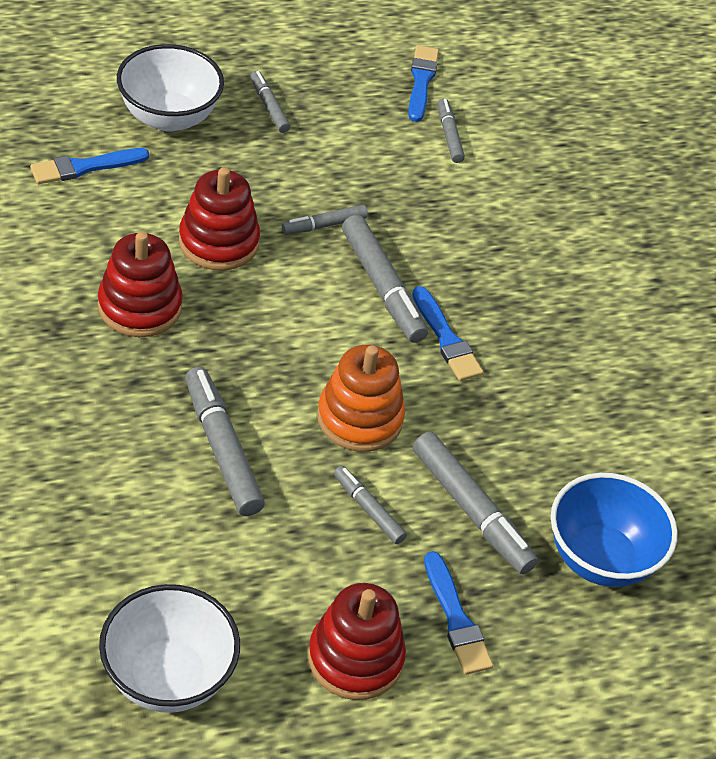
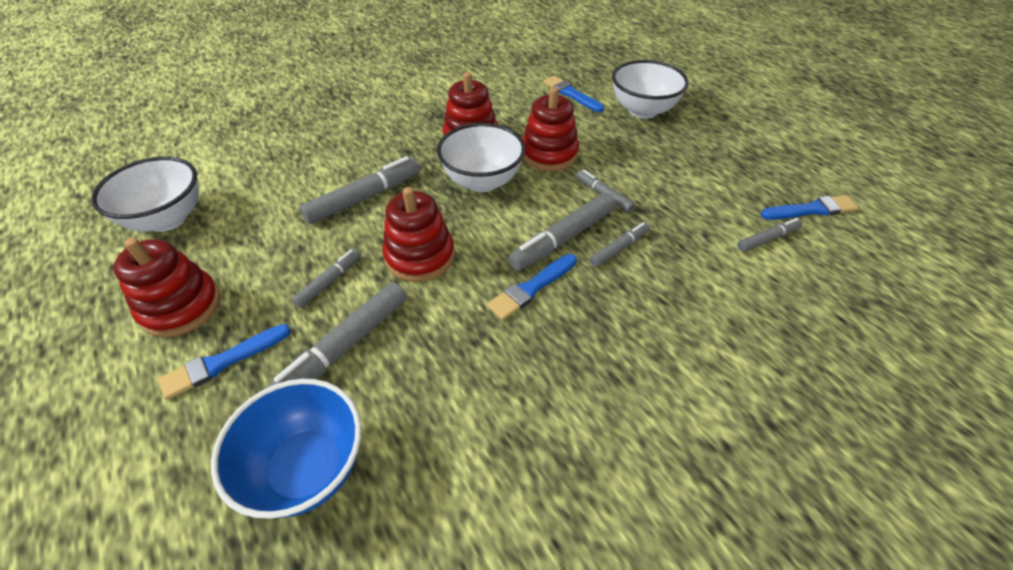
camera: 80 degrees right, 0 degrees up
(245, 323) = (482, 181): none -> white bowl
(269, 107) = (696, 145): grey marker -> grey marker (619, 248)
(359, 418) = (420, 256): orange stacking toy -> red stacking toy

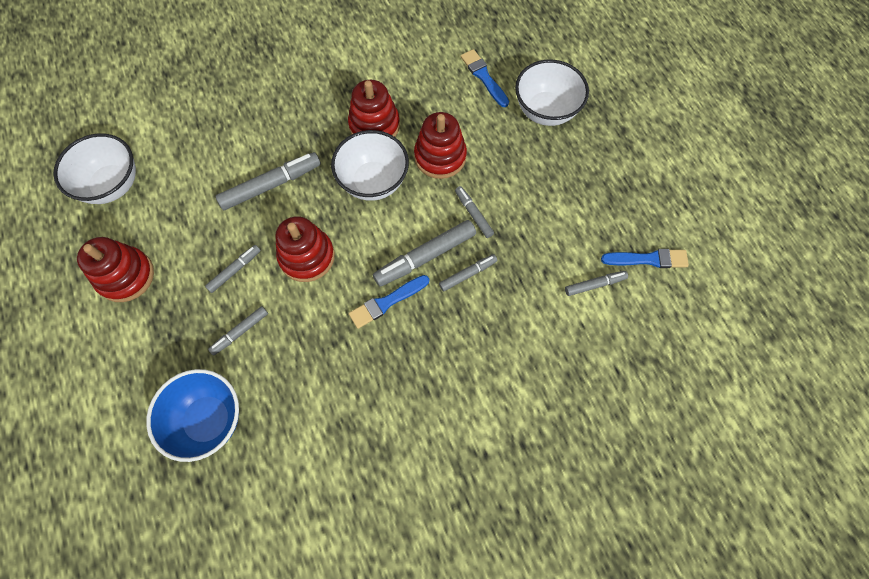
camera: 10 degrees right, 20 degrees up
(222, 362) = (155, 330): blue brush -> none
(344, 347) = (240, 332): grey marker -> grey marker, size x0.56

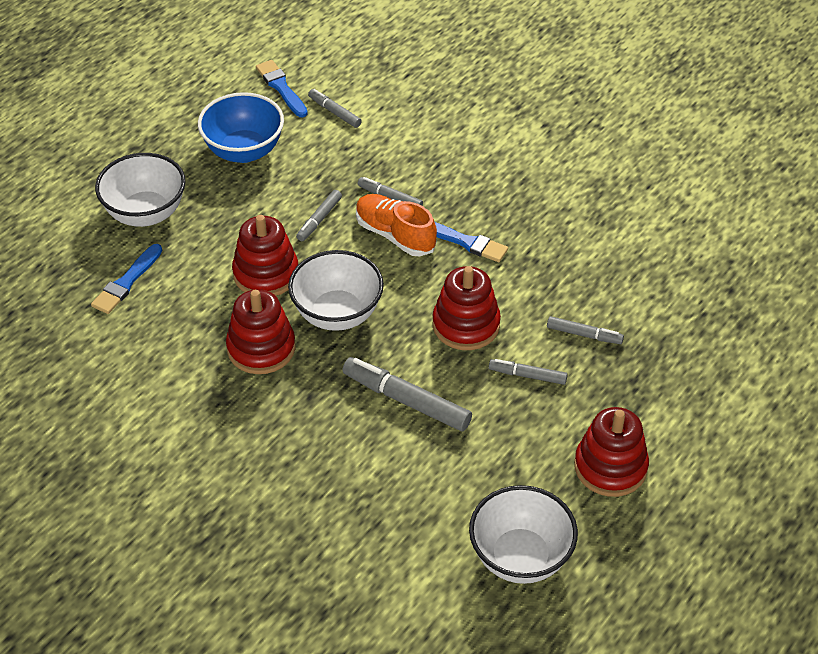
camera: 120 degrees left, 20 degrees down
(208, 420) = (679, 312): blue bowl -> blue bowl (244, 151)
(425, 257) = (395, 235): grey marker -> orange shoe

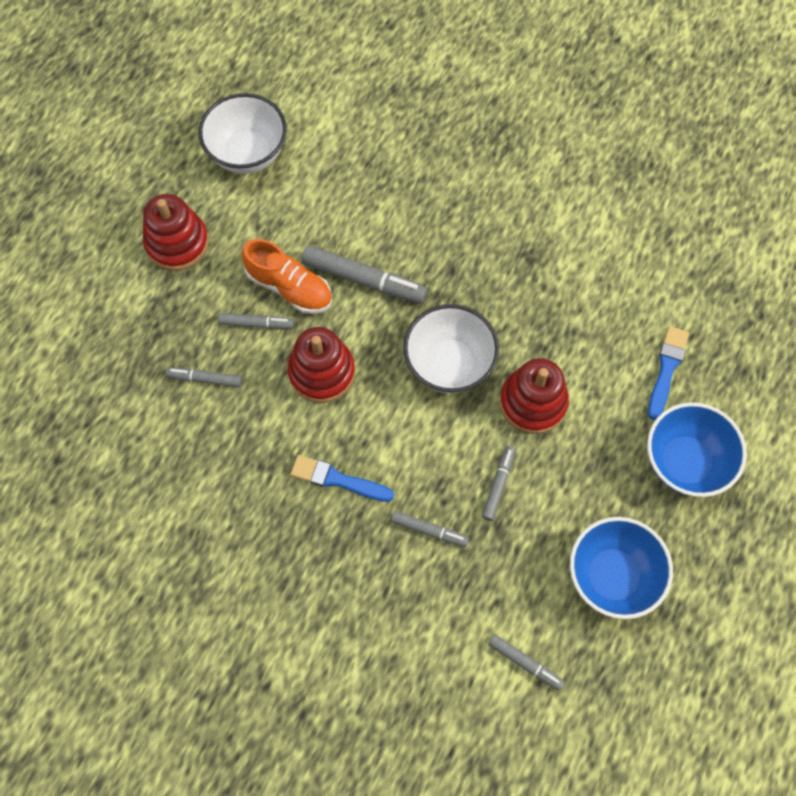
camera: 170 degrees right, 20 degrees up
(145, 213) = (684, 462): white bowl -> blue bowl
(261, 348) = (510, 314): red stacking toy -> none
(281, 88) = (602, 697): blue brush -> none
(395, 235) = (413, 476): orange shoe -> orange shoe (290, 287)

